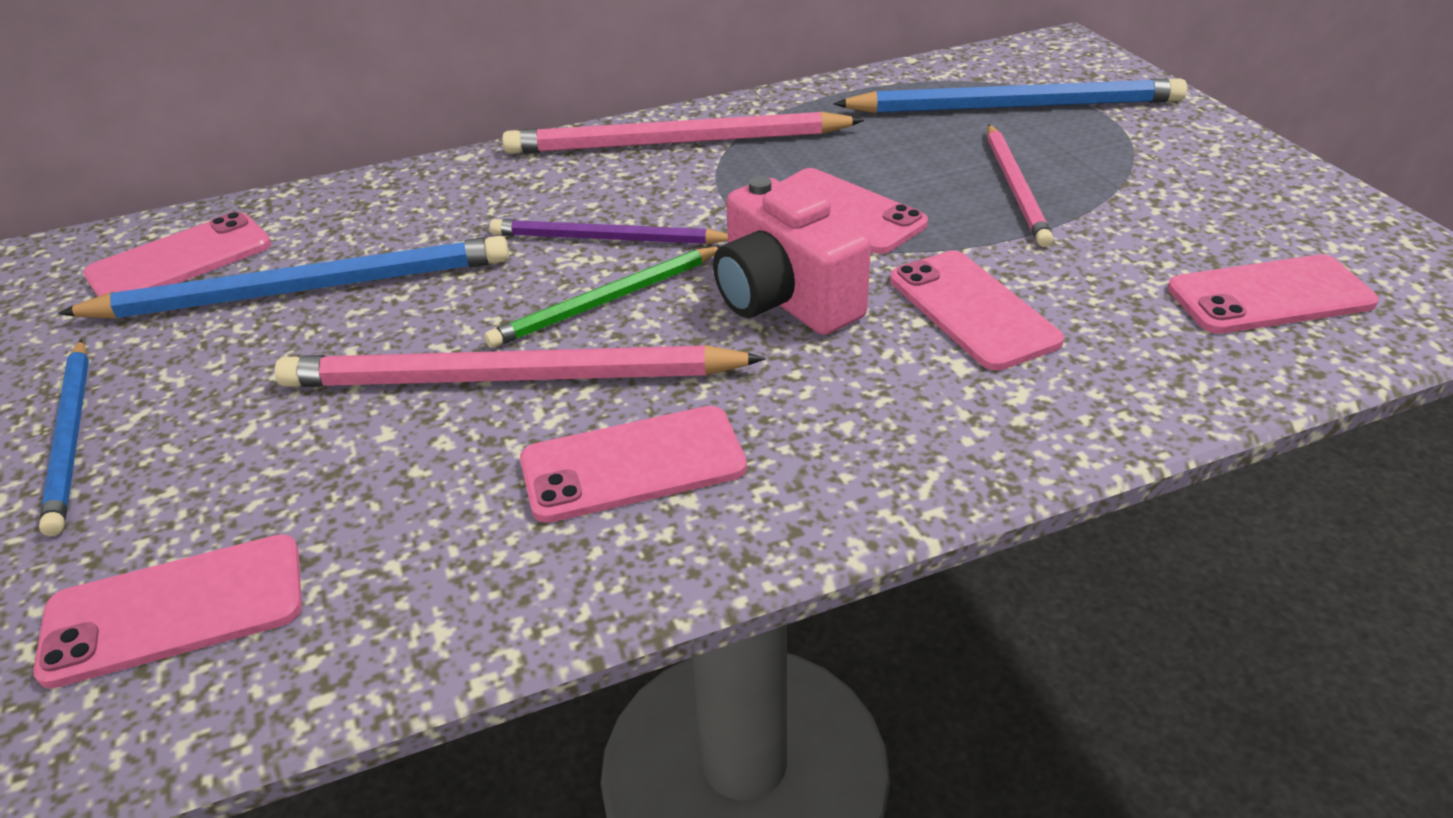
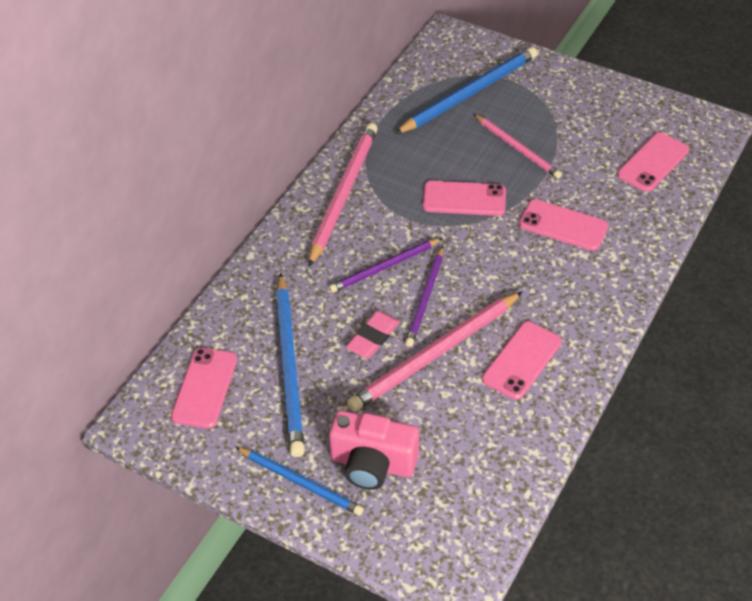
camera: 40 degrees left, 10 degrees up
(175, 610) = (443, 504): pink phone -> none
(305, 289) = (289, 367): blue pencil -> blue pencil turned 135 degrees clockwise
(461, 311) = (373, 337): none -> pink eraser
(606, 301) = (425, 299): green pencil -> purple pencil
(676, 143) = (343, 194): pink pencil -> pink pencil turned 150 degrees clockwise
(784, 299) = (491, 258): pink camera -> pink camera (372, 464)

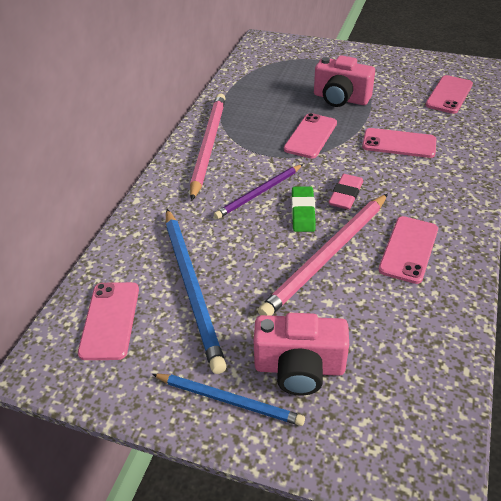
camera: 10 degrees left, 5 degrees down
(373, 337) = (265, 250): pink eraser -> pink eraser (345, 195)
(425, 299) = (303, 212): purple pencil -> green eraser
(464, 199) = (310, 136): pink phone -> pink phone turned 60 degrees counterclockwise
(469, 93) = (290, 70): blue pencil -> none
(517, 148) = (340, 99): pink pencil -> pink camera

